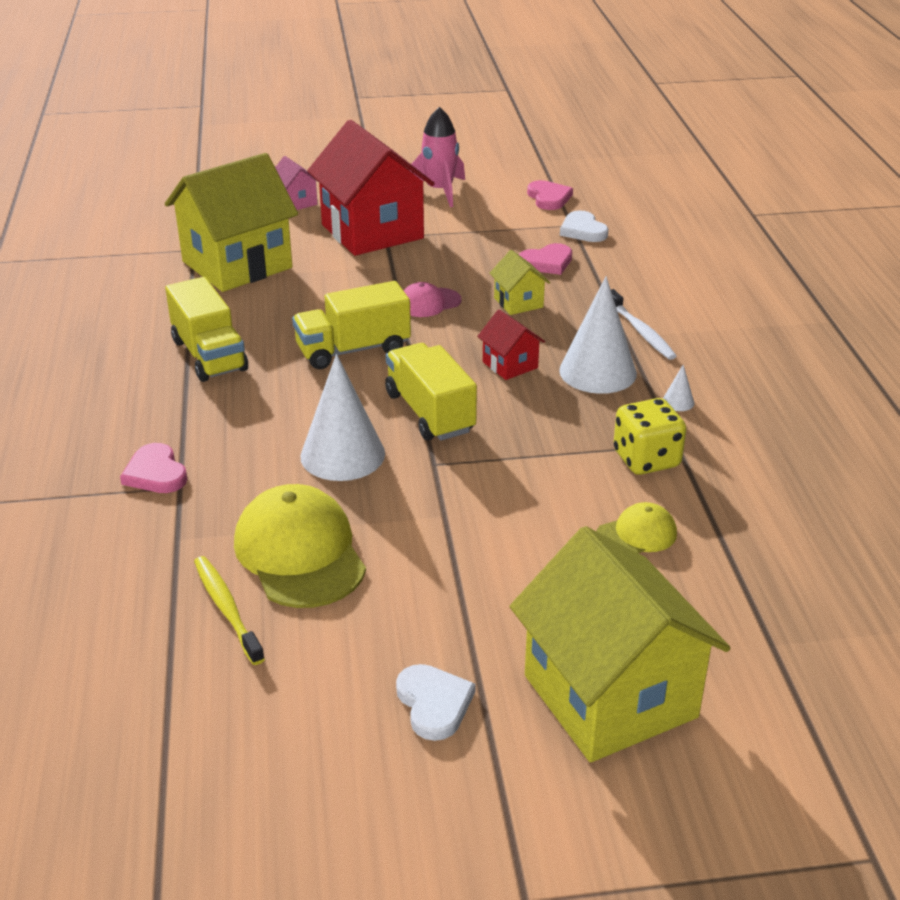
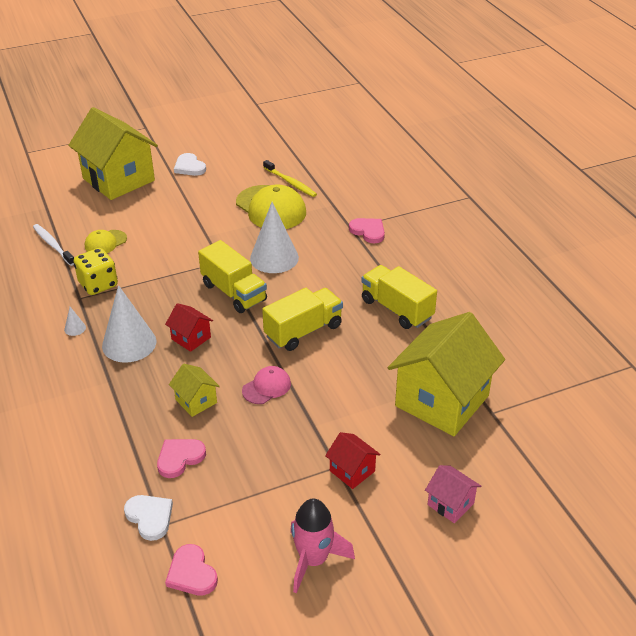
camera: 165 degrees right, 5 degrees up
(372, 231) = (352, 471): red house -> red house, size x0.44
(641, 331) = (97, 388): white toothbrush -> white toothbrush (53, 245)

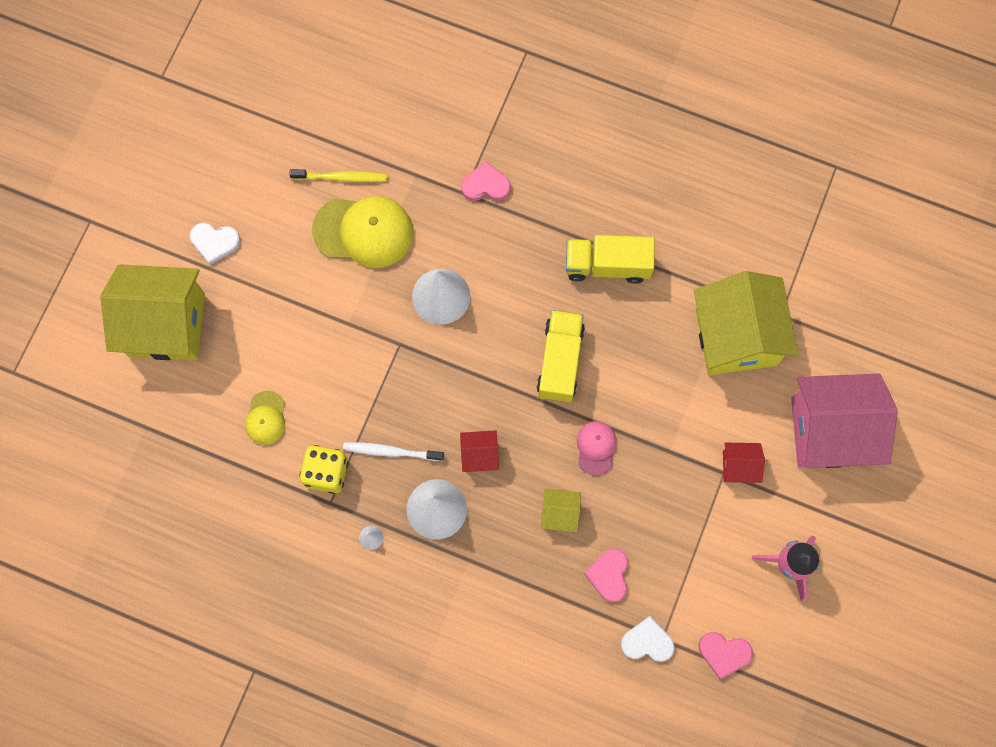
camera: 45 degrees left, 35 degrees up
(53, 245) = (220, 467): white toothbrush -> white toothbrush (391, 451)
(234, 292) = (454, 371): yellow truck -> none
(450, 504) = (829, 431): pink house -> pink house, size x2.27

